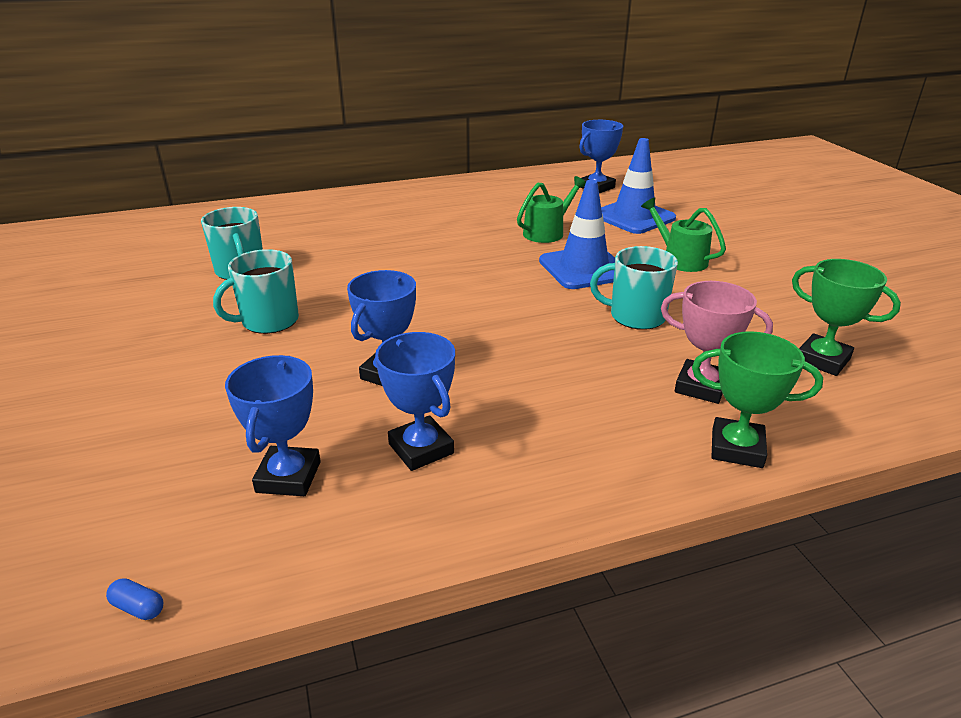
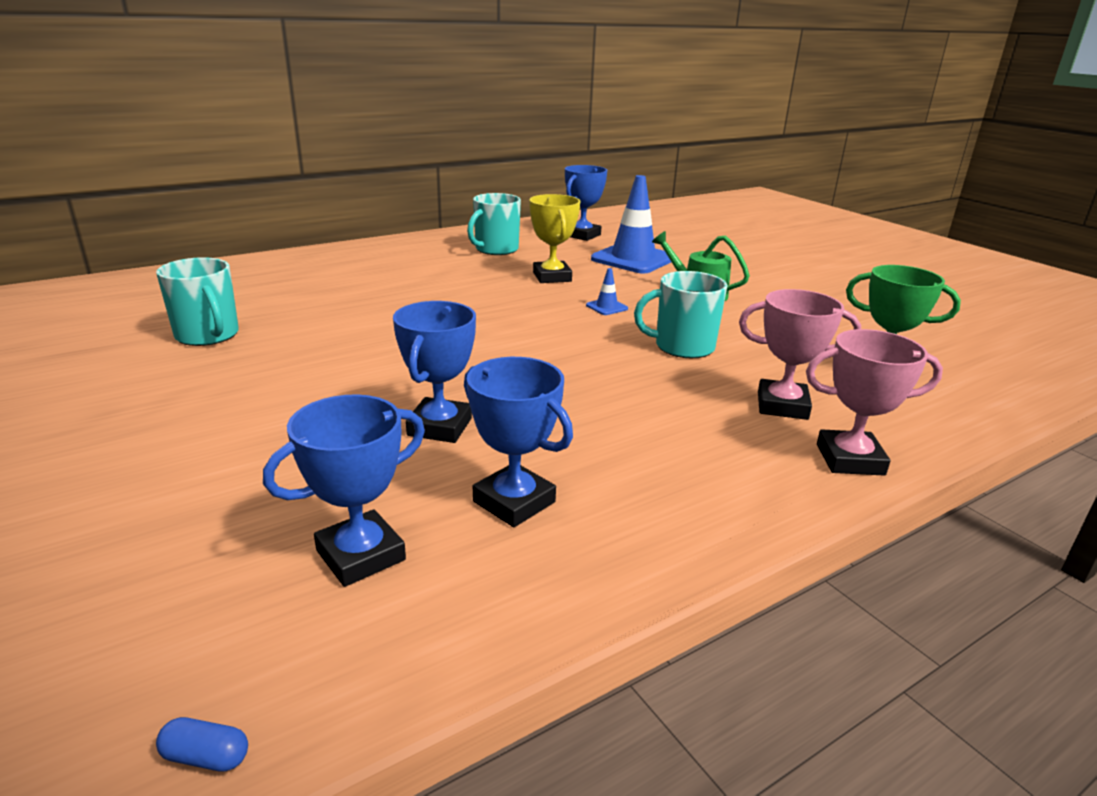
camera: 15 degrees left, 5 degrees down
(269, 321) = (265, 385): turquoise mug -> turquoise mug (496, 249)
(288, 477) = (360, 555): blue trophy -> blue trophy turned 60 degrees clockwise
(547, 232) = (552, 277): green watering can -> yellow trophy
(584, 268) = (606, 307): blue traffic cone -> blue traffic cone, size x0.41
(737, 448) = (850, 459): green trophy -> pink trophy

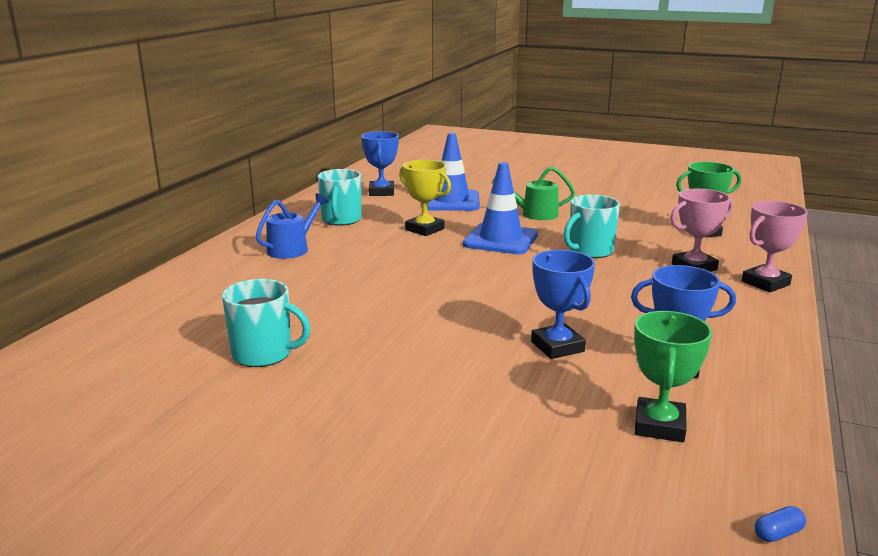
camera: 35 degrees left, 5 degrees down
(360, 555) = (659, 425): blue trophy -> green trophy
(405, 262) = (292, 249): none -> blue watering can
(606, 307) = (500, 240): blue traffic cone -> blue traffic cone, size x2.42

